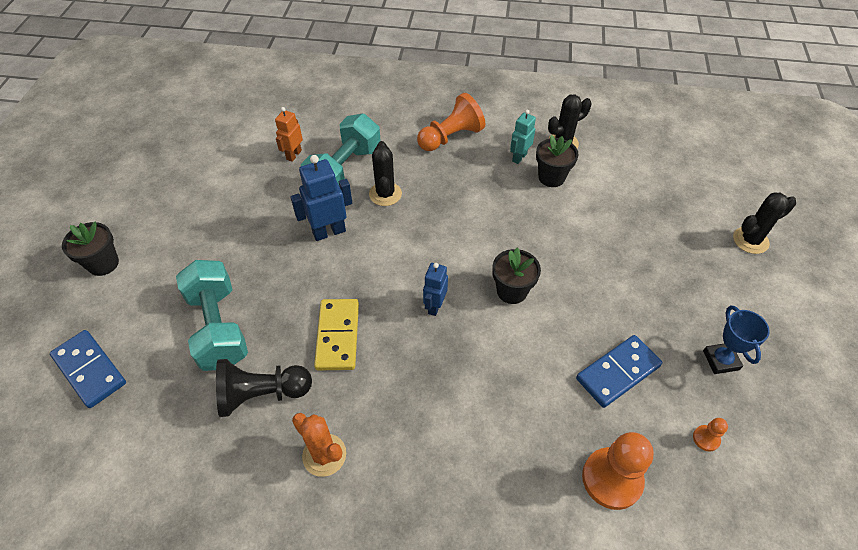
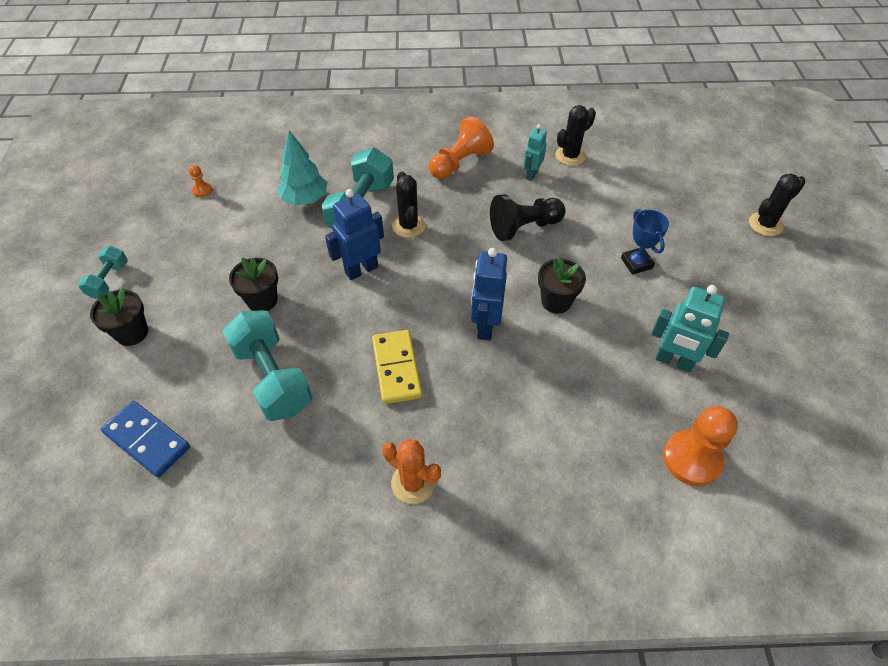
camera: 10 degrees left, 0 degrees up
(96, 210) = (109, 280): none -> turquoise dumbbell
(262, 394) = (335, 435): black pawn -> black pawn (524, 227)
(293, 155) = (305, 199): orange robot -> turquoise tree
(434, 306) = (485, 326): blue robot -> blue robot, size x1.58
(551, 177) = (567, 189): black flower pot -> black flower pot (262, 300)
(617, 372) = (673, 361): blue domino -> turquoise robot
(706, 438) = (767, 409): orange pawn -> orange pawn (202, 190)
(720, 360) = (764, 336): blue trophy -> blue trophy (636, 263)

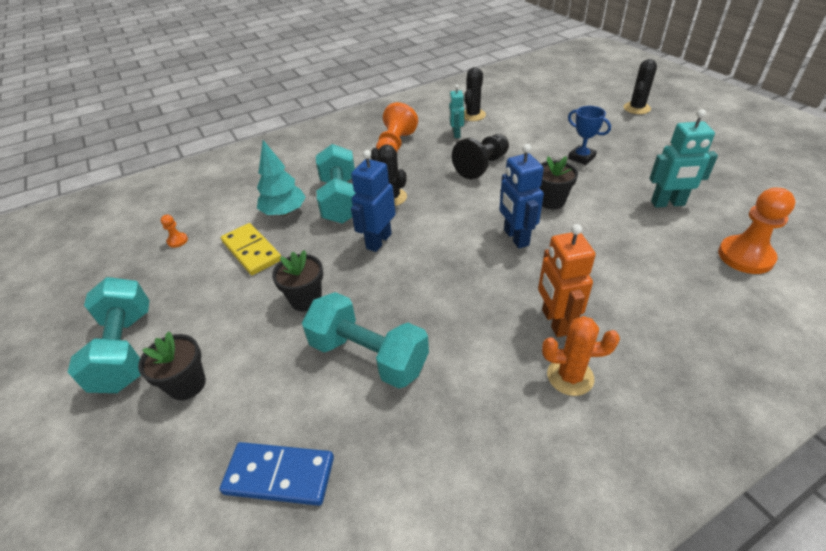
camera: 25 degrees left, 10 degrees down
(109, 280) = (126, 350): turquoise dumbbell -> turquoise dumbbell, size x1.88
(397, 368) = (474, 297): yellow domino -> yellow domino (252, 251)
(445, 428) = (555, 322): none -> orange robot

